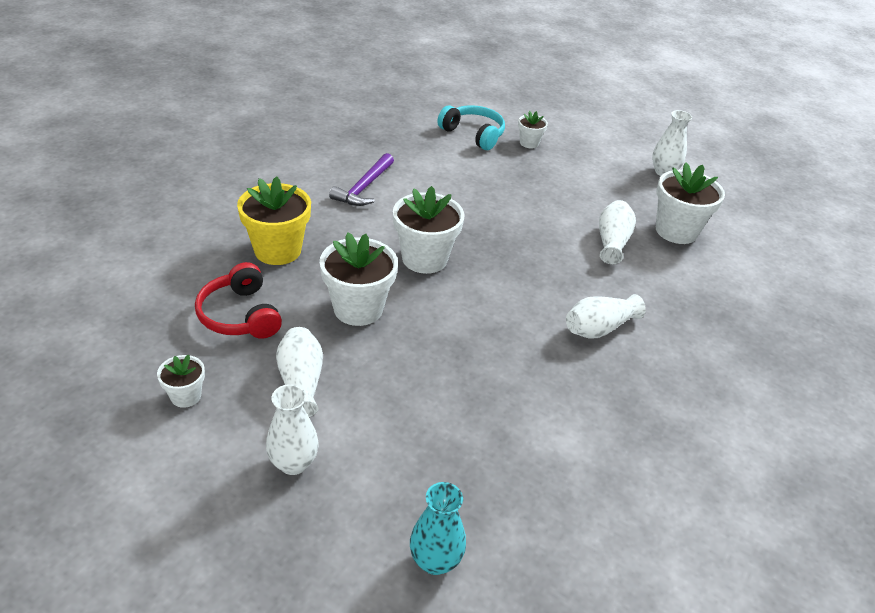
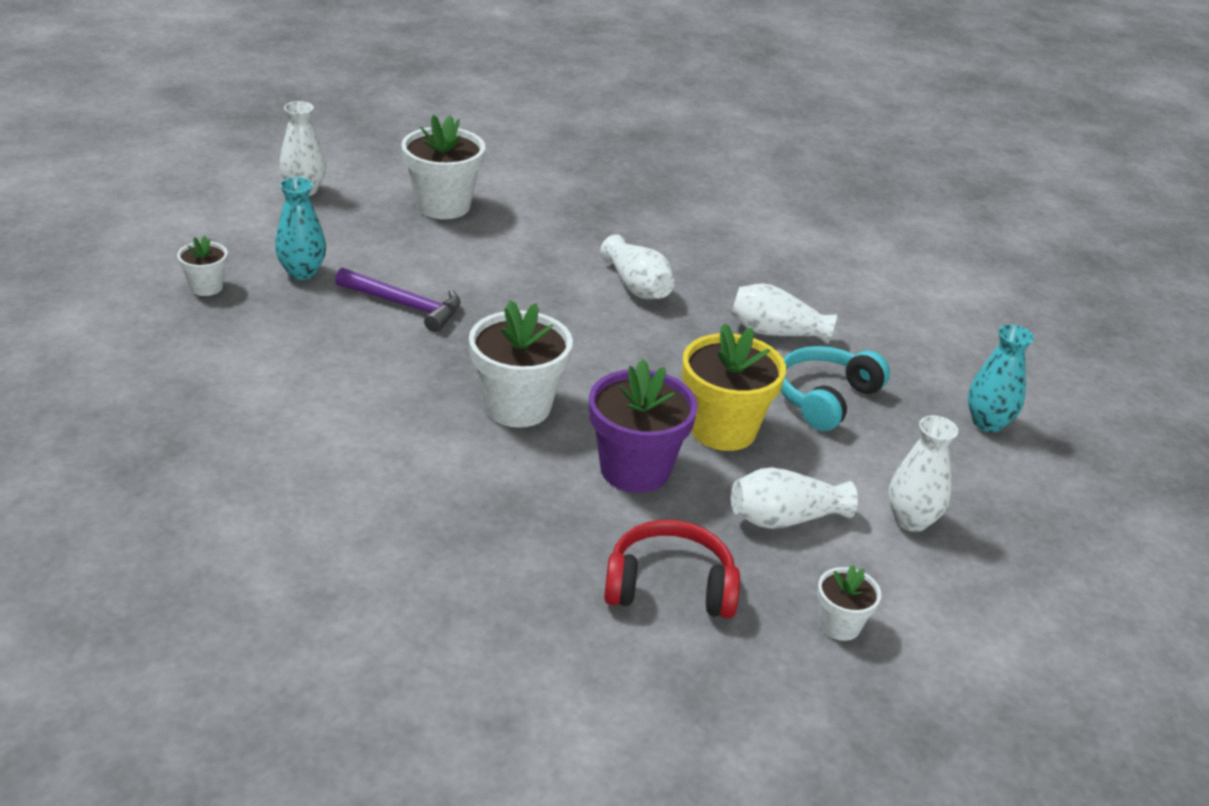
camera: 90 degrees left, 5 degrees down
(240, 315) = (670, 586): red headphones -> red headphones turned 150 degrees counterclockwise
(278, 250) = (508, 555): yellow flower pot -> yellow flower pot (723, 429)
(358, 308) = (635, 469): white flower pot -> purple flower pot
(364, 187) = (327, 462): purple hammer -> purple hammer (405, 305)
(473, 134) = (167, 338): turquoise headphones -> turquoise headphones (825, 398)
(558, 174) = (302, 272): none -> turquoise vase
(612, 242) = (469, 253): white vase -> white vase (776, 333)

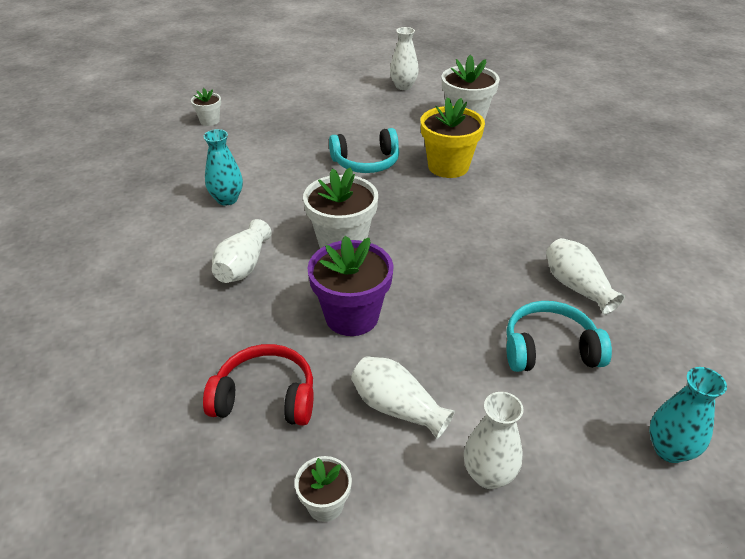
camera: 50 degrees right, 5 degrees up
(206, 287) = (289, 114): white flower pot -> white flower pot (209, 121)
(302, 272) = (342, 125): turquoise vase -> turquoise vase (227, 199)
(405, 305) = (366, 162): purple hammer -> turquoise headphones
(637, 286) = (518, 212): white vase -> white vase (243, 266)
(670, 586) = (265, 397): red headphones -> red headphones turned 45 degrees counterclockwise
(723, 429) = (443, 326): yellow flower pot -> yellow flower pot (448, 166)

